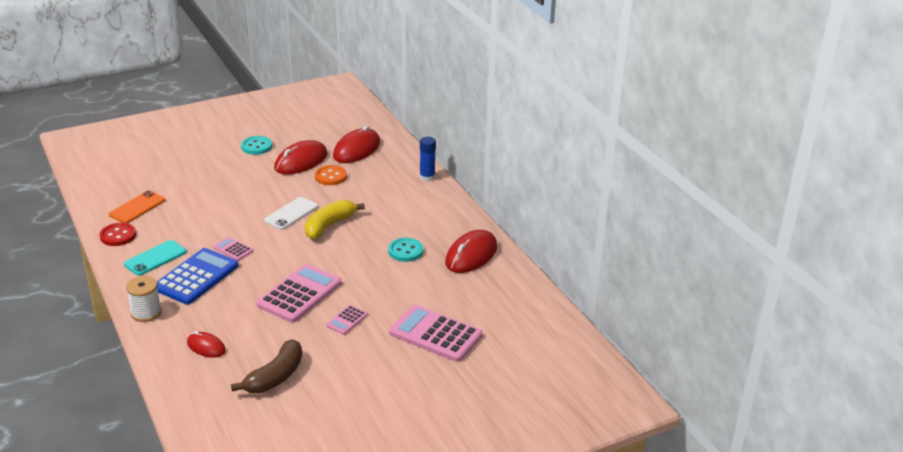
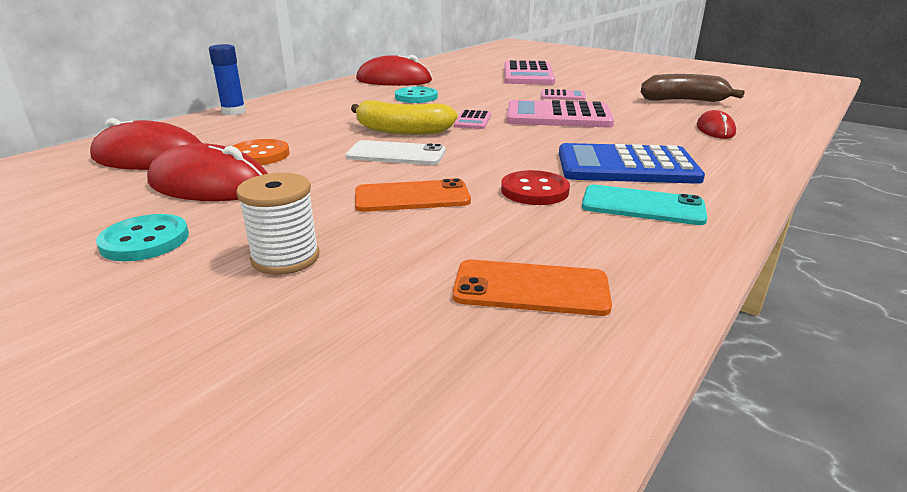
camera: 115 degrees left, 5 degrees down
(118, 236) = (650, 266): red button -> red button (534, 190)
(146, 313) = (746, 171): white spool -> white spool (285, 258)
(232, 205) = (412, 197): none -> orange phone
(233, 249) = (532, 163): pink calculator -> pink calculator (472, 120)

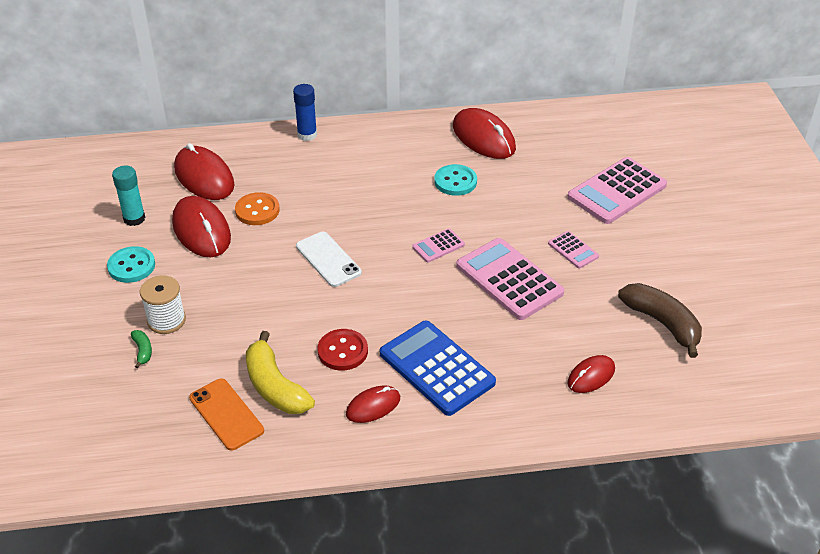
camera: 45 degrees right, 15 degrees up
(87, 208) = (134, 218): none -> turquoise glue stick
(299, 298) = (143, 351): none -> green banana
(402, 131) = (372, 231): yellow banana -> yellow banana (275, 386)
(412, 197) = (275, 311): orange phone -> none
(642, 206) = (373, 406): turquoise phone -> red mouse

